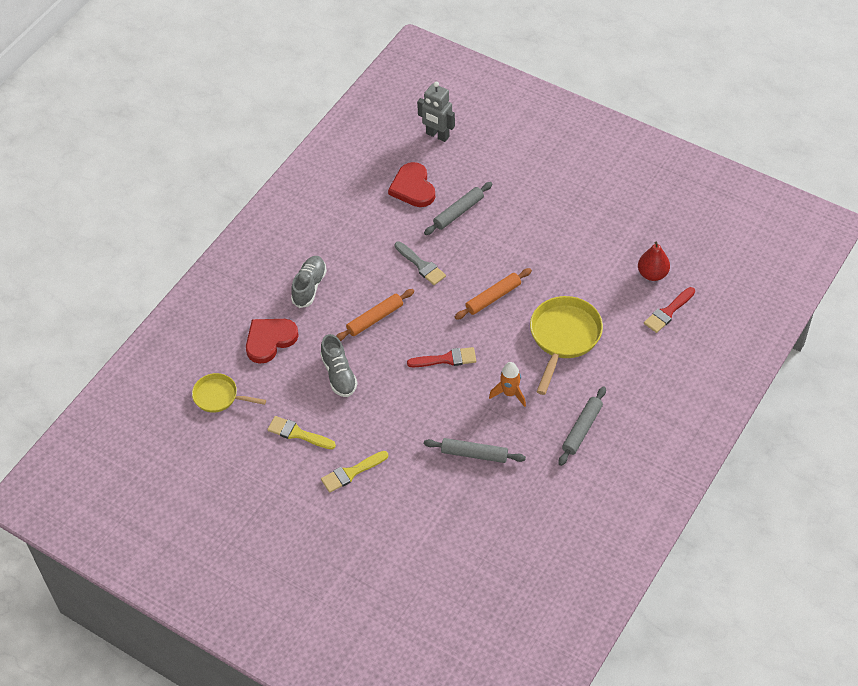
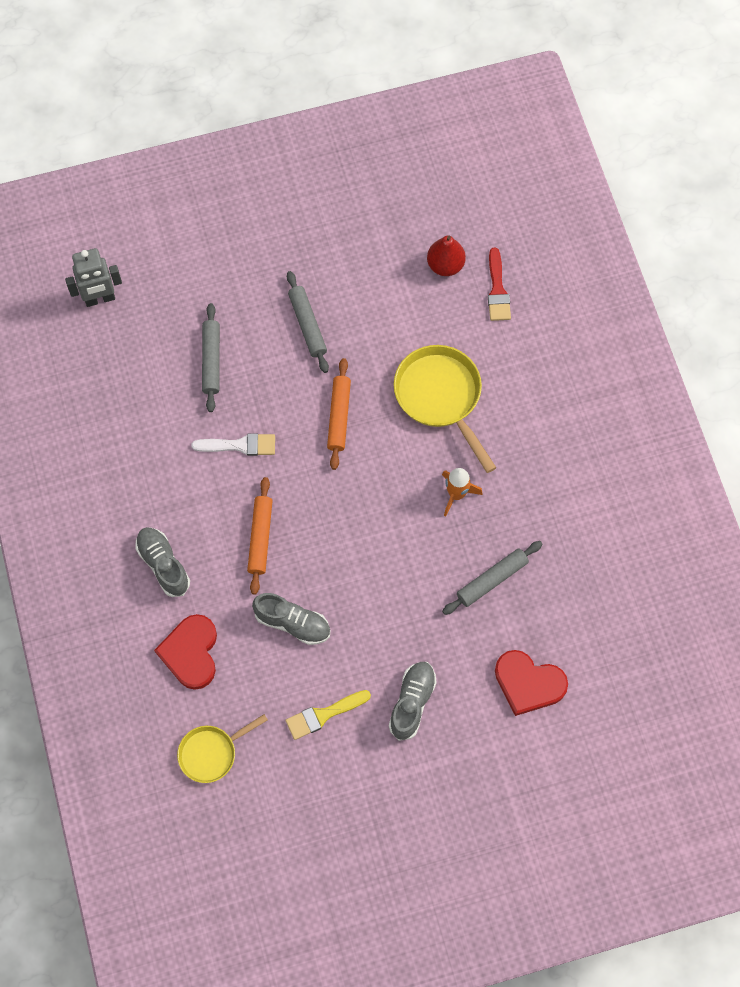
camera: 50 degrees left, 15 degrees up
(351, 473) = (412, 702): yellow brush -> grey shoe
(413, 187) = (140, 374): red heart -> red heart (528, 683)
(421, 265) = (240, 445): grey brush -> white brush
(446, 359) = (367, 515): red brush -> none
(582, 429) = (550, 469): grey rolling pin -> grey rolling pin (307, 325)

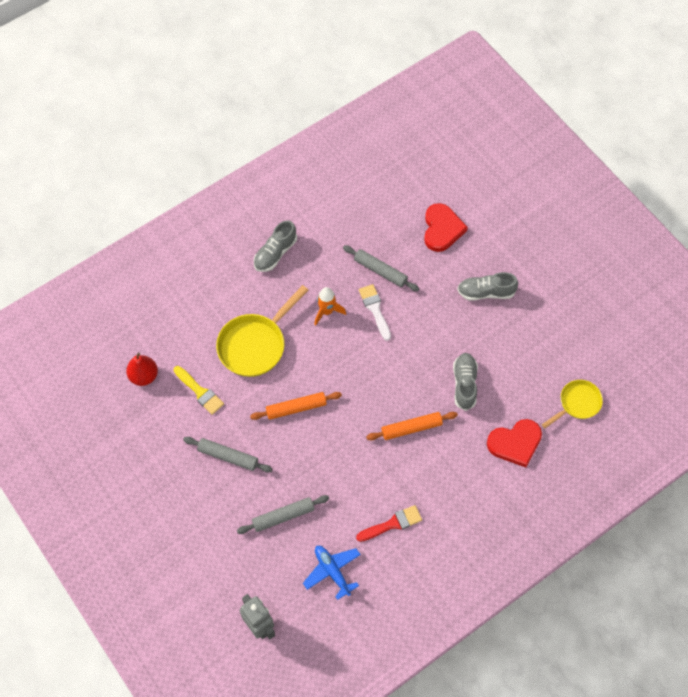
camera: 110 degrees left, 5 degrees down
(126, 390) = (332, 571): none -> blue plane
(163, 565) = (459, 487): grey shoe -> grey shoe (275, 253)
(211, 753) = (577, 403): yellow pan -> yellow pan turned 75 degrees counterclockwise
(240, 445) = (345, 469): white brush -> white brush (375, 309)
(307, 325) = (228, 456): grey rolling pin -> grey rolling pin turned 60 degrees clockwise
(323, 715) = (519, 343): yellow brush -> yellow brush (200, 392)
(497, 290) = (153, 334): red brush -> red brush (392, 524)

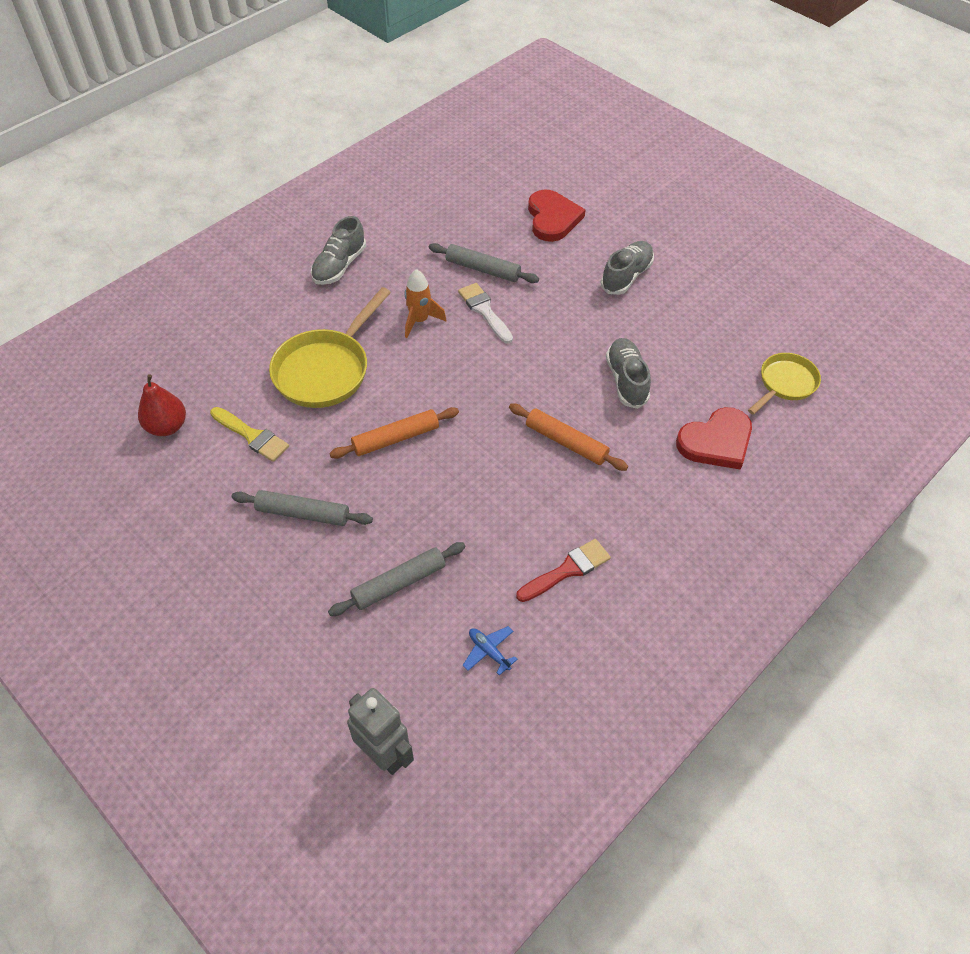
camera: 10 degrees left, 10 degrees down
(332, 571) = (489, 651): blue plane -> blue plane, size x0.61
(411, 428) = (566, 442): orange rolling pin -> orange rolling pin turned 60 degrees clockwise
(486, 292) = (626, 276): grey shoe -> grey shoe turned 135 degrees clockwise

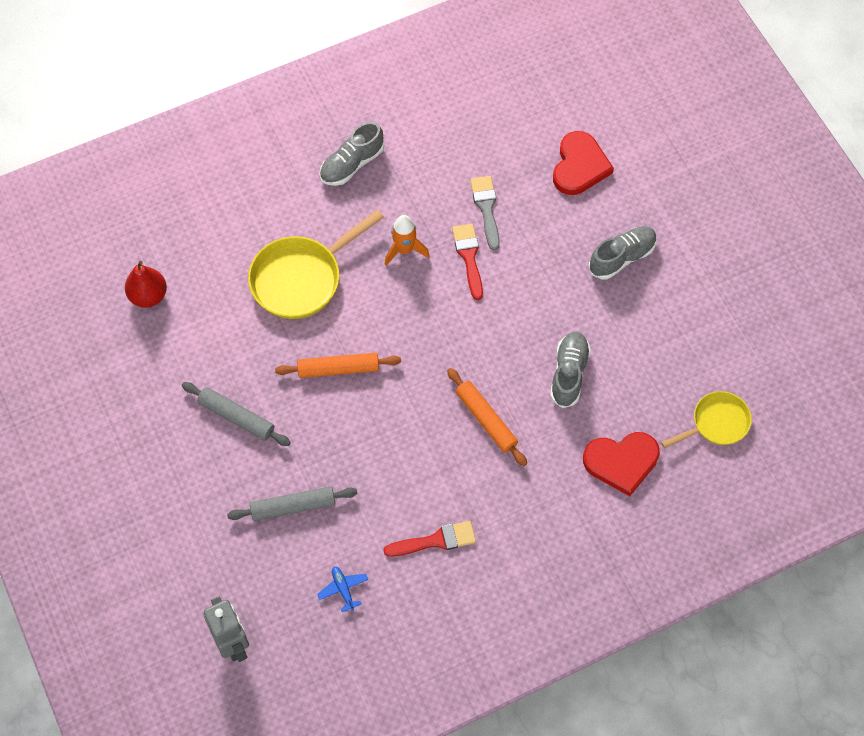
camera: 20 degrees right, 10 degrees up
(252, 436) = (217, 328): yellow brush -> none
(483, 269) = (486, 208): grey rolling pin -> grey brush
(484, 311) = (469, 257): white brush -> red brush

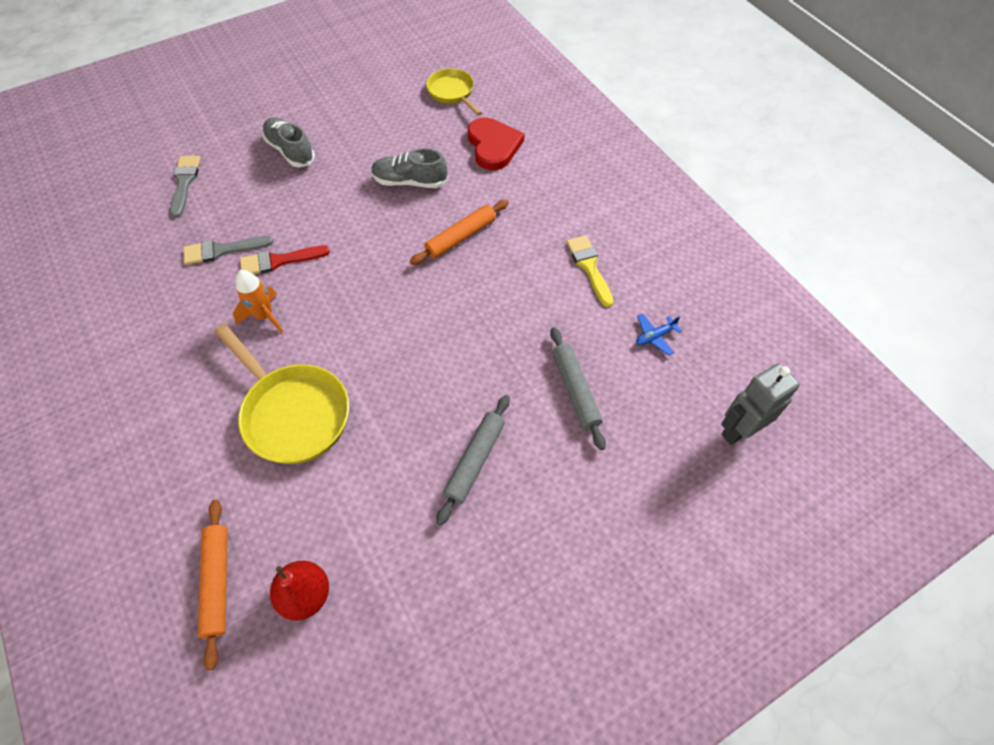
camera: 95 degrees left, 5 degrees down
(338, 369) = (409, 364): orange rolling pin -> orange rolling pin (217, 582)
(352, 164) = (142, 376): grey shoe -> none
(436, 540) = (589, 267): red brush -> yellow brush
(579, 166) = (184, 182): red heart -> grey brush

